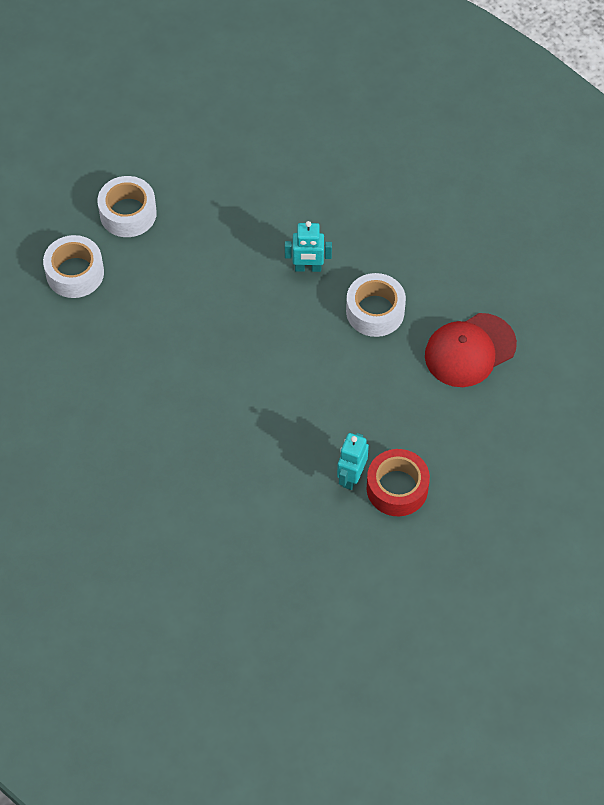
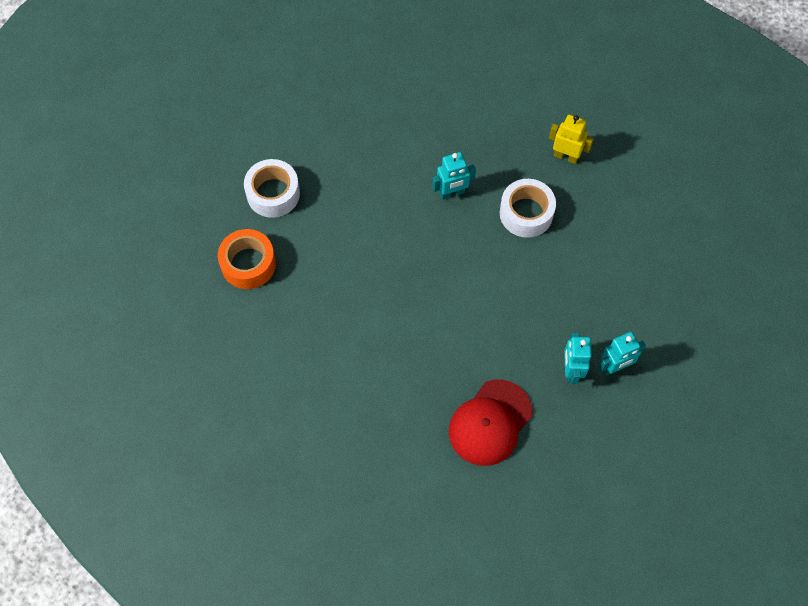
camera: 20 degrees left, 5 degrees up
(75, 273) = (248, 264): white tape -> orange tape
(397, 488) = (614, 367): red tape -> turquoise robot
(442, 268) = (566, 156): none -> yellow robot
(469, 350) = (620, 222): red cap -> red cap (490, 423)

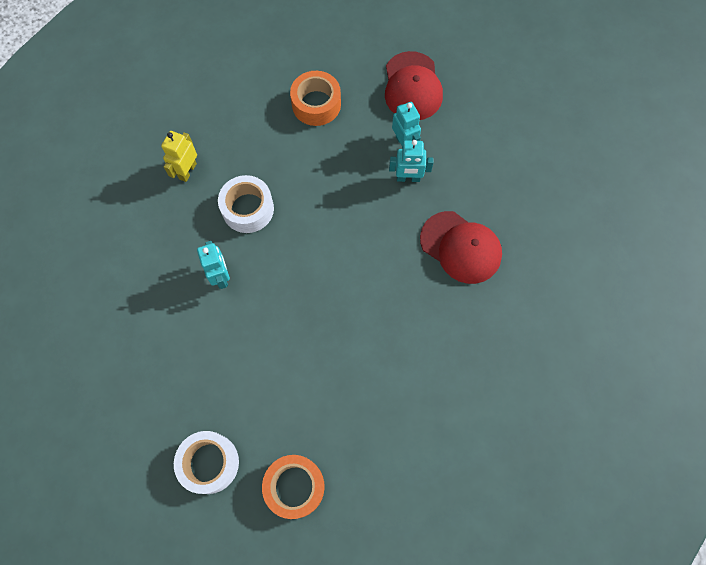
camera: 90 degrees left, 5 degrees up
(657, 275) = (316, 104): none -> orange tape
(692, 378) = (412, 86): none -> red cap

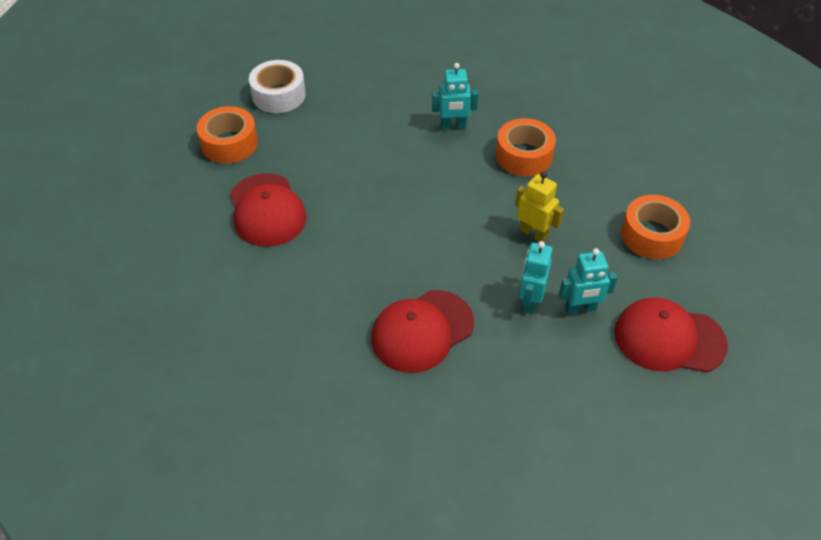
camera: 105 degrees right, 20 degrees down
(187, 171) = (580, 118): yellow robot -> yellow robot (533, 233)
(248, 209) = (524, 156): white tape -> orange tape
(373, 413) = (267, 210): none -> red cap

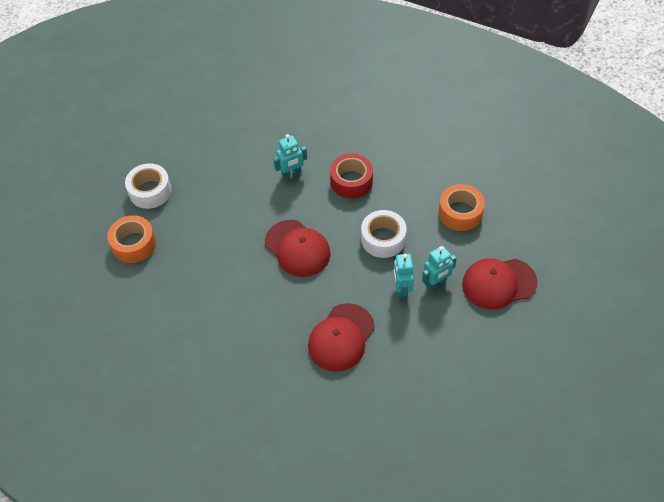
camera: 20 degrees left, 5 degrees up
(267, 210) = (190, 288): red cap -> red cap (297, 248)
(524, 156) = (351, 181): orange tape -> red tape
(533, 233) = (383, 239): yellow robot -> white tape

